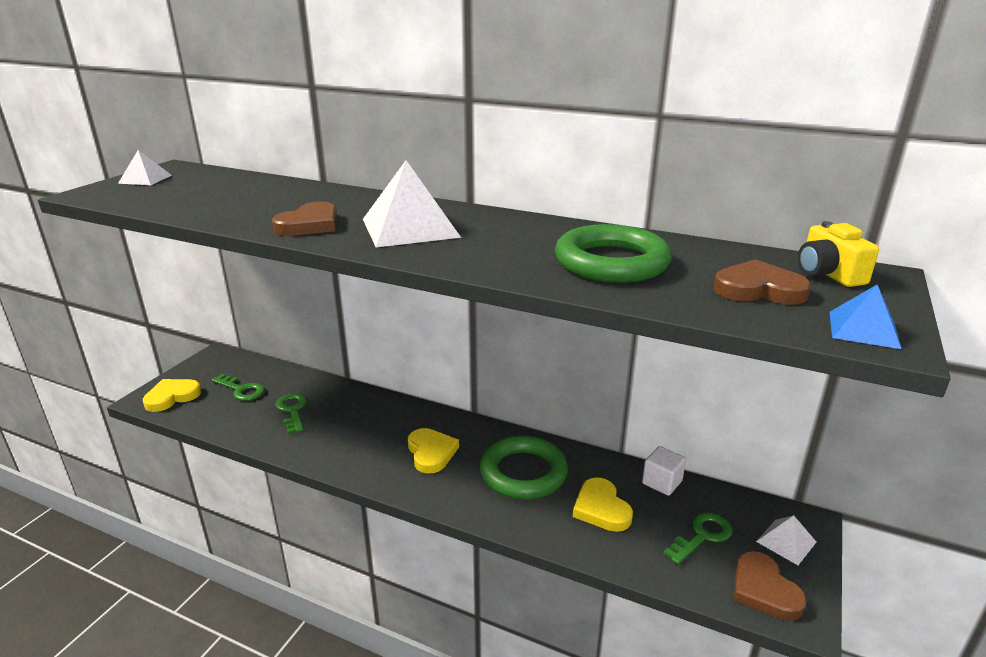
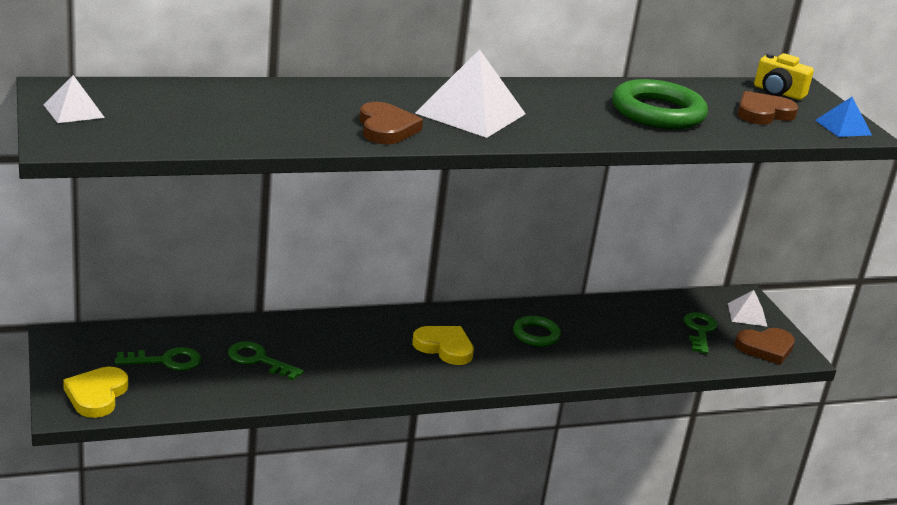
camera: 45 degrees left, 0 degrees up
(523, 473) = (536, 335): green ring -> green ring, size x0.55
(601, 508) = (620, 338): yellow heart -> none
(662, 482) = (636, 305): white cube -> none
(764, 590) = (765, 348): brown heart -> brown heart turned 45 degrees counterclockwise

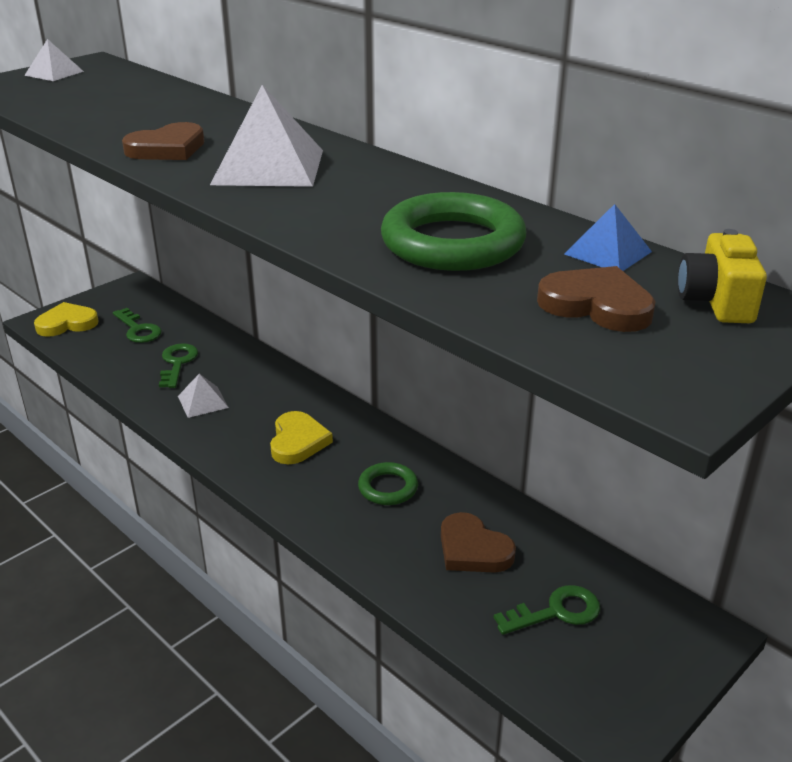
camera: 65 degrees right, 5 degrees up
(747, 314) = (662, 647): white pyramid -> white pyramid (203, 401)
(765, 348) = (591, 692): brown heart -> brown heart (473, 549)
(843, 127) = (671, 377): blue pyramid -> blue pyramid (608, 252)

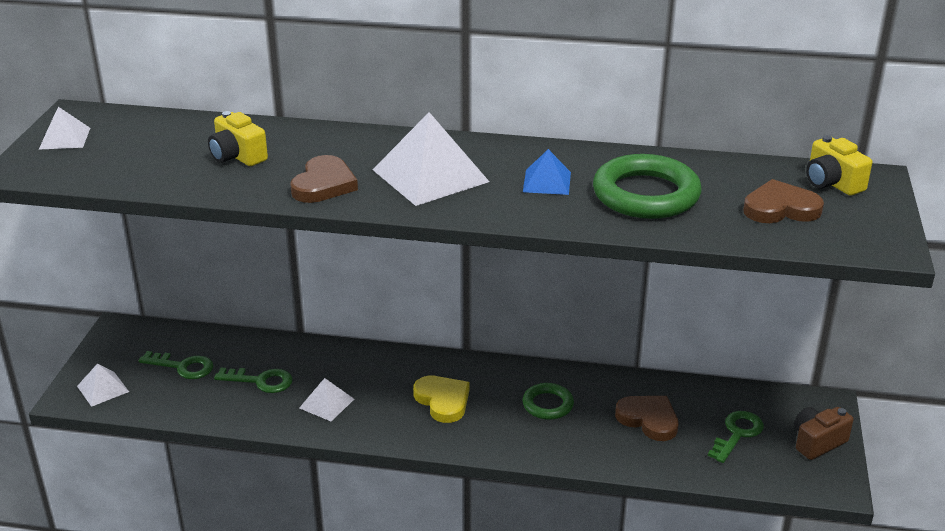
camera: 35 degrees left, 0 degrees up
(67, 323) = (103, 389): yellow heart -> white pyramid
(144, 113) = (237, 156): none -> yellow camera
(177, 363) = (261, 381): green key -> green key turned 135 degrees clockwise
(473, 549) = (648, 419): brown heart -> brown heart turned 150 degrees counterclockwise
(608, 252) = (738, 170): blue pyramid -> blue pyramid (547, 182)
(647, 670) = (817, 442): none -> brown camera

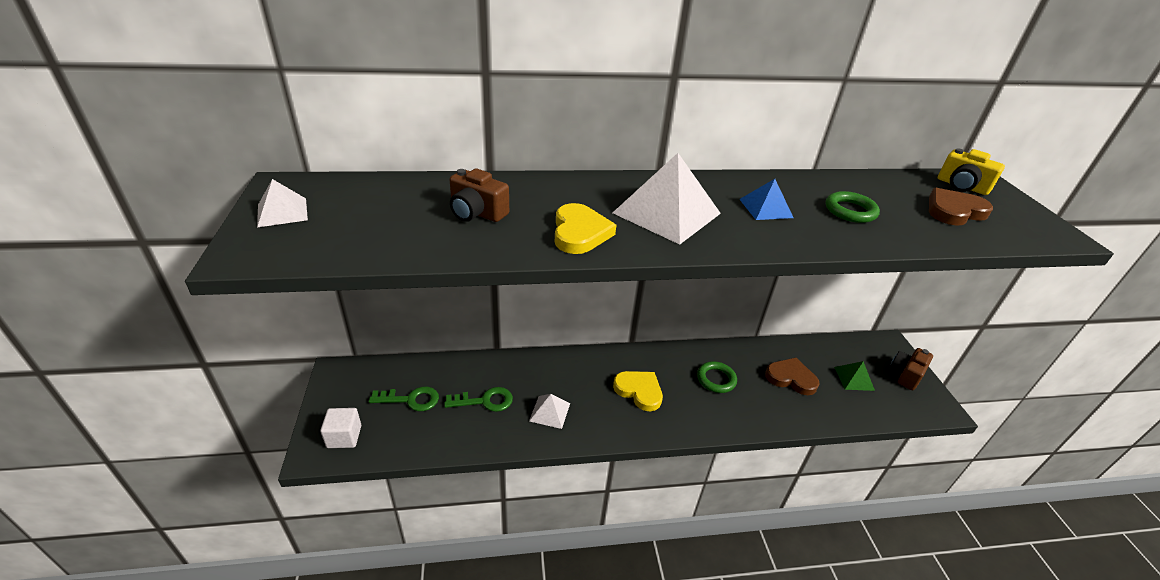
camera: 20 degrees left, 5 degrees up
(103, 389) = (344, 437): white pyramid -> white cube
(237, 156) = (477, 213): yellow camera -> brown camera
(324, 184) = (580, 233): brown heart -> yellow heart
(646, 195) = (850, 211): green ring -> green ring, size x0.55
(737, 434) = (854, 378): green key -> green pyramid

